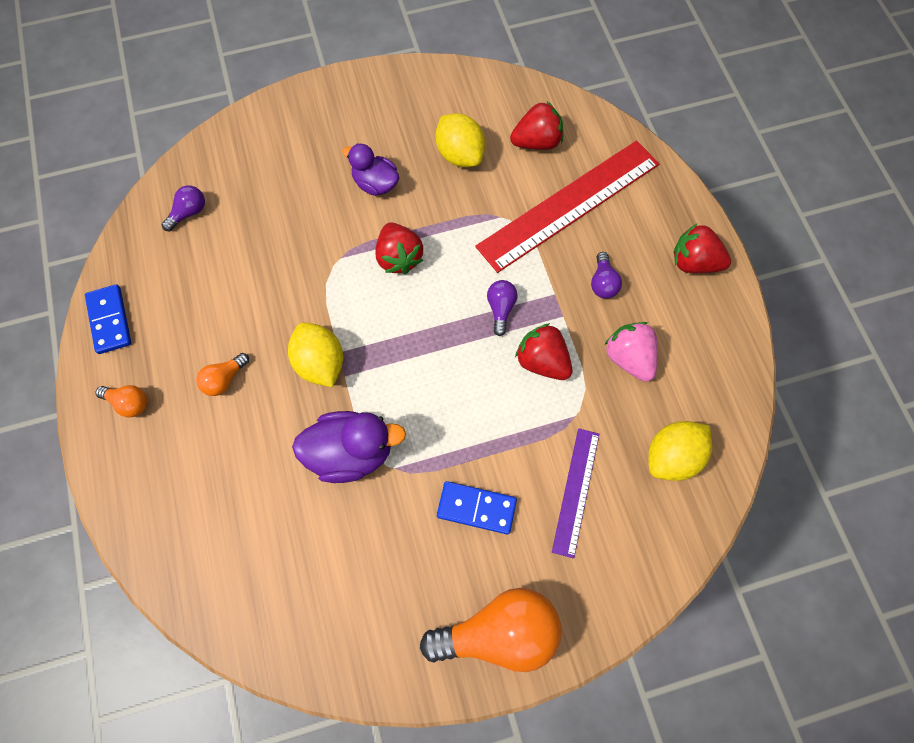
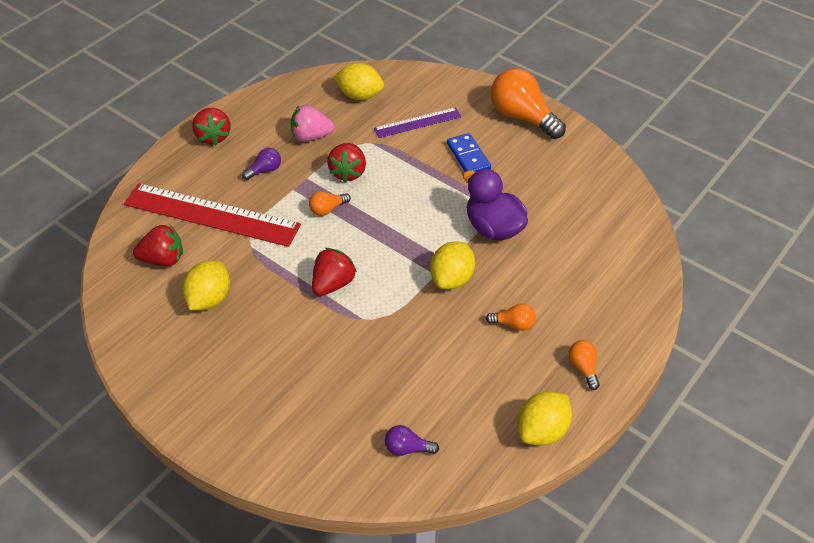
camera: 125 degrees left, 20 degrees down
(109, 320) = (542, 430): blue domino -> yellow lemon
(375, 184) = (278, 336): purple duck -> none
(500, 309) = (327, 209): purple light bulb -> orange light bulb
(537, 142) = (163, 259): red strawberry -> red strawberry turned 135 degrees clockwise
(629, 358) = (311, 136): pink strawberry -> pink strawberry turned 60 degrees clockwise

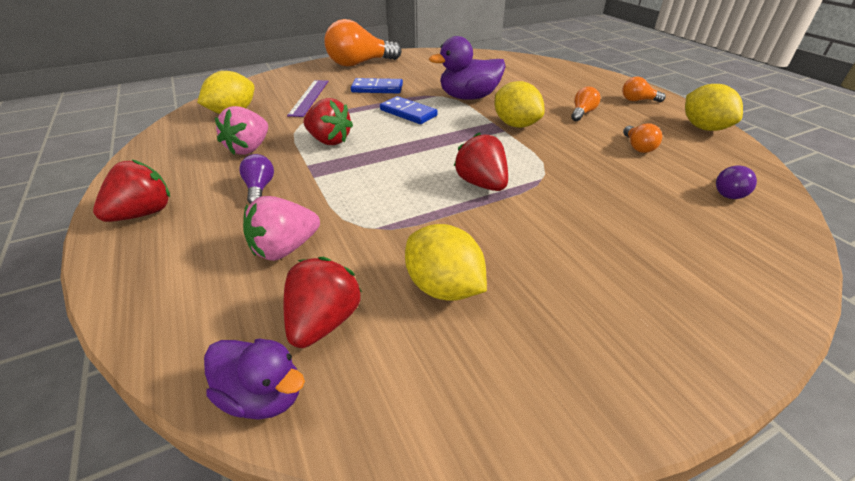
camera: 65 degrees left, 10 degrees down
(113, 259) = (263, 395): none -> purple duck
(211, 215) = (285, 248): red ruler -> pink strawberry
(213, 136) = (143, 213): red strawberry -> red strawberry turned 60 degrees counterclockwise
(327, 209) = (368, 163): orange light bulb -> orange light bulb (638, 147)
(429, 198) = (408, 113): none -> blue domino

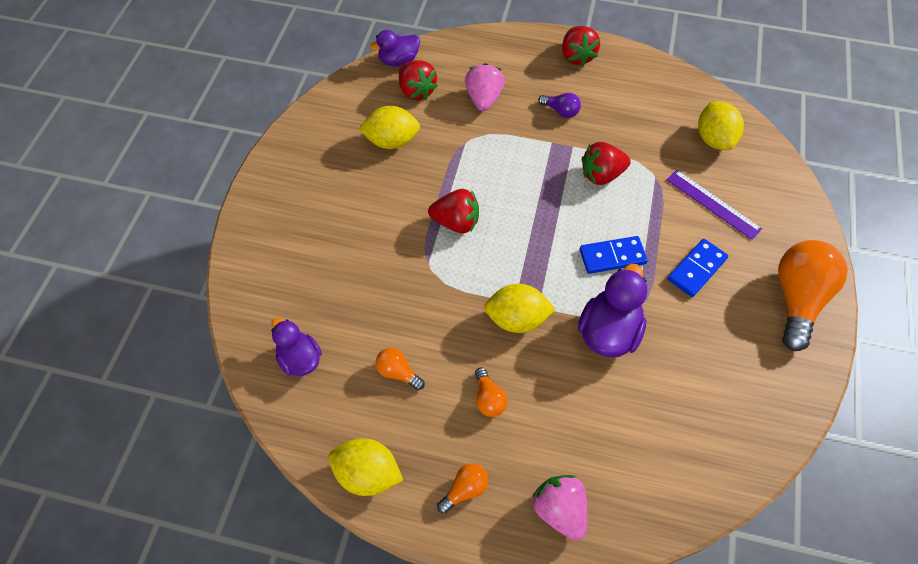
camera: 130 degrees right, 20 degrees up
(249, 148) = (628, 126): pink strawberry -> pink strawberry (559, 510)
(729, 192) = (300, 359): purple light bulb -> purple duck

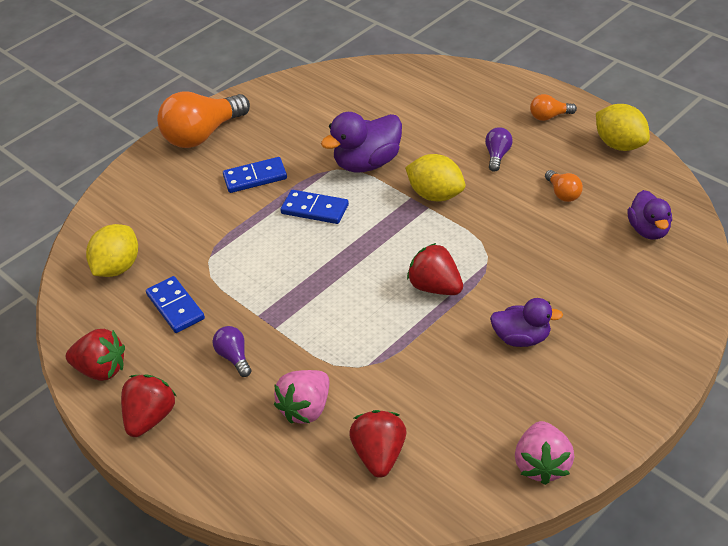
camera: 145 degrees left, 15 degrees down
(391, 141) = (451, 400): yellow lemon -> none
(398, 60) = (373, 514): purple duck -> purple duck (522, 338)
(488, 399) = (497, 155): orange light bulb -> purple light bulb
(559, 510) = (488, 89): pink strawberry -> pink strawberry (542, 465)
(601, 175) = (257, 276): red strawberry -> red strawberry (101, 370)
(637, 128) = (175, 306): none -> blue domino
(712, 204) = (186, 216): purple ruler -> none

